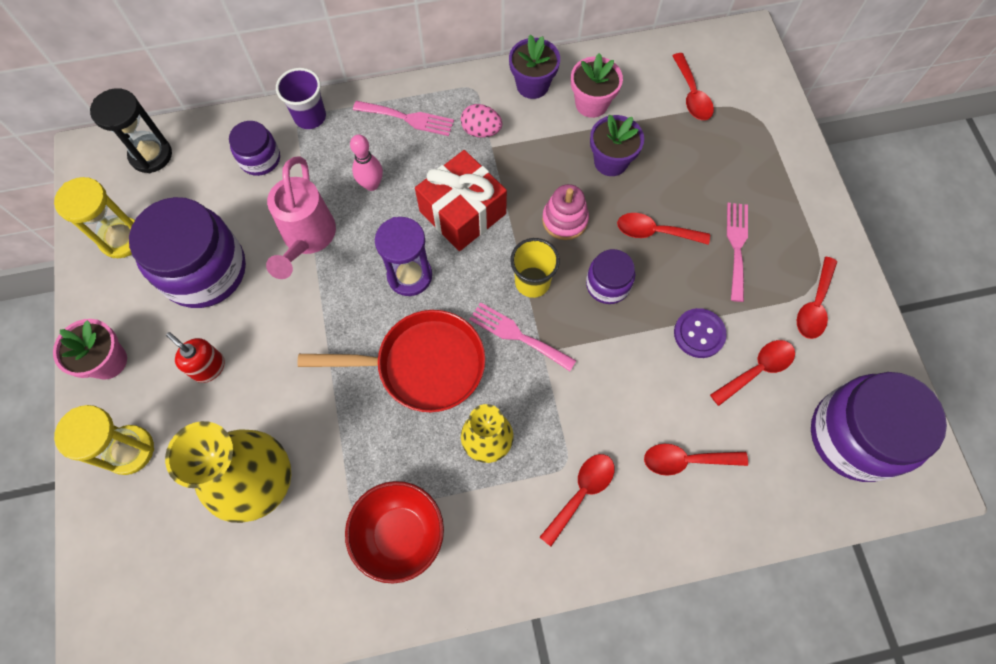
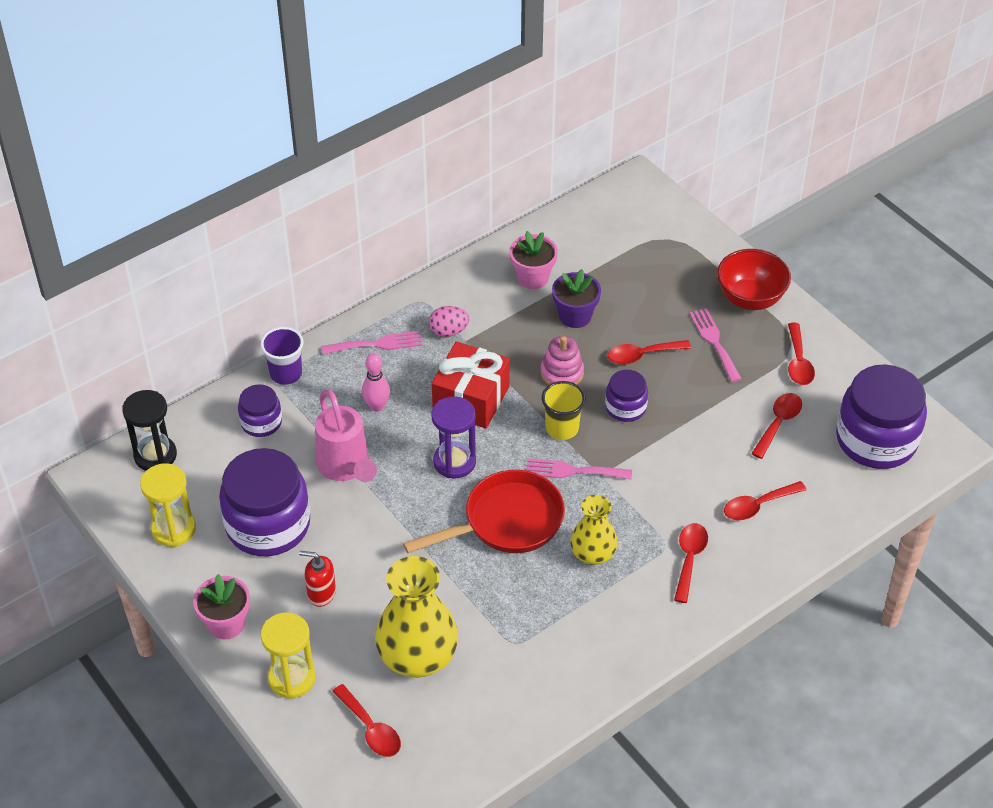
camera: 25 degrees left, 20 degrees down
(400, 534) = (562, 644): red bowl -> red bowl (750, 299)
(532, 85) = (472, 280): purple flower pot -> none
(692, 94) = (614, 242): red spoon -> red spoon (370, 728)
(699, 334) = (719, 415): purple button -> none

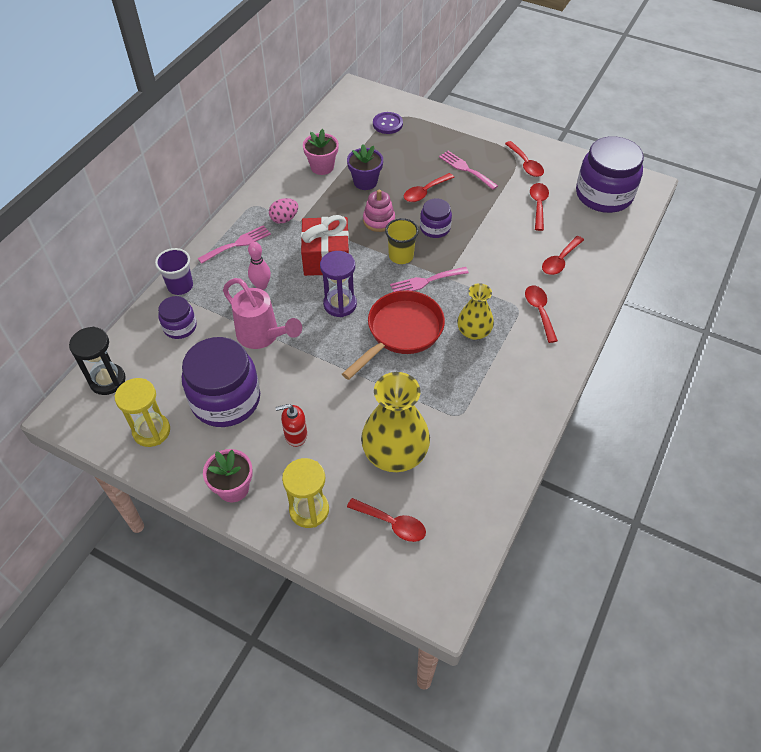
camera: 25 degrees left, 5 degrees up
(650, 245) = (387, 124): none -> purple button
(750, 299) = (471, 136): red bowl -> none

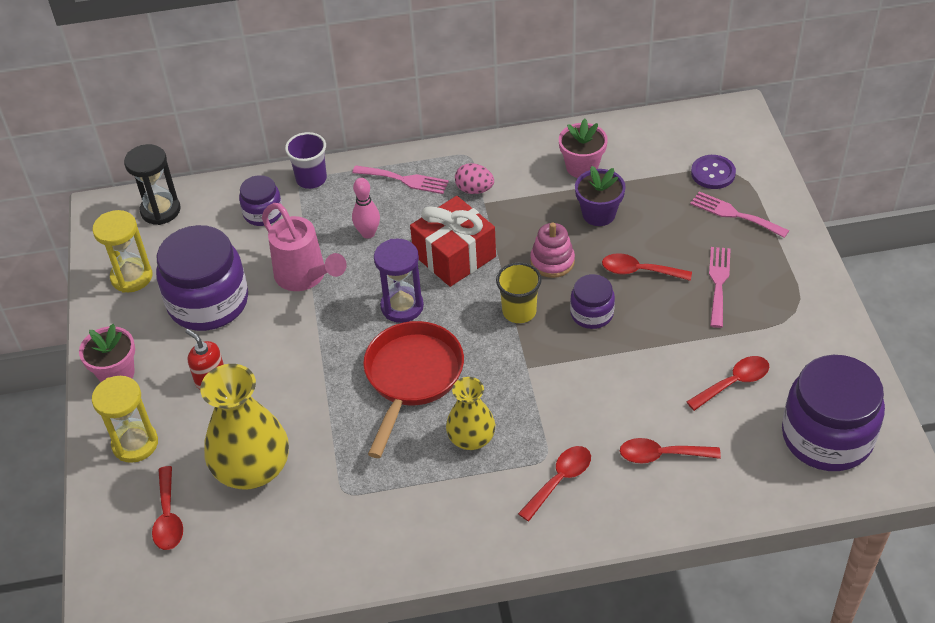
camera: 55 degrees right, 5 degrees down
(263, 336) = (306, 277): pink watering can -> pink watering can turned 45 degrees counterclockwise
(401, 332) = (412, 378): red pan -> red pan turned 75 degrees counterclockwise
(426, 281) = (503, 354): pink fork -> pink fork (734, 214)
(525, 164) = (792, 331): red spoon -> none

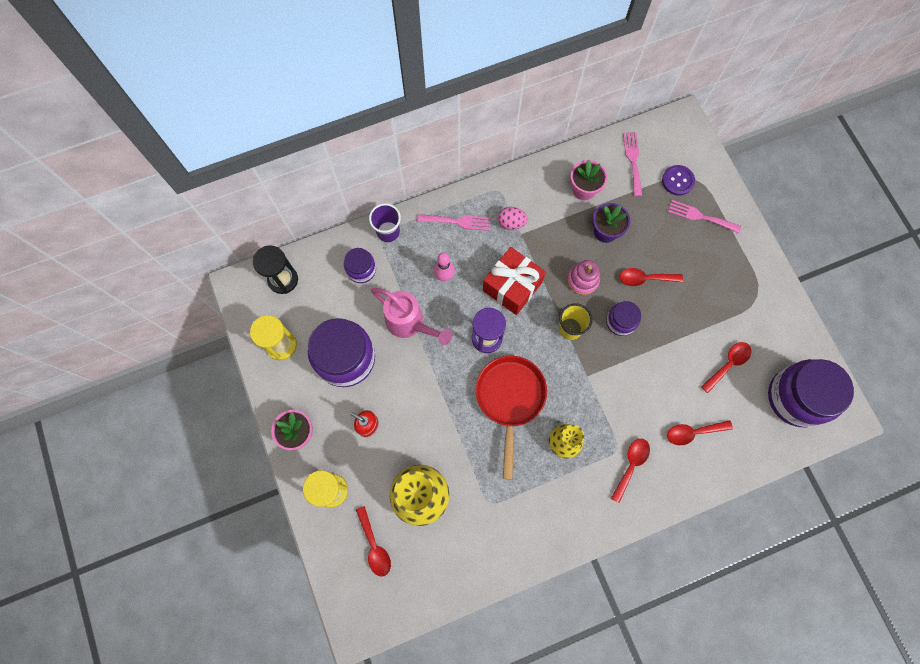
camera: 15 degrees left, 25 degrees up
(718, 283) = (701, 280): pink fork -> pink fork (633, 160)

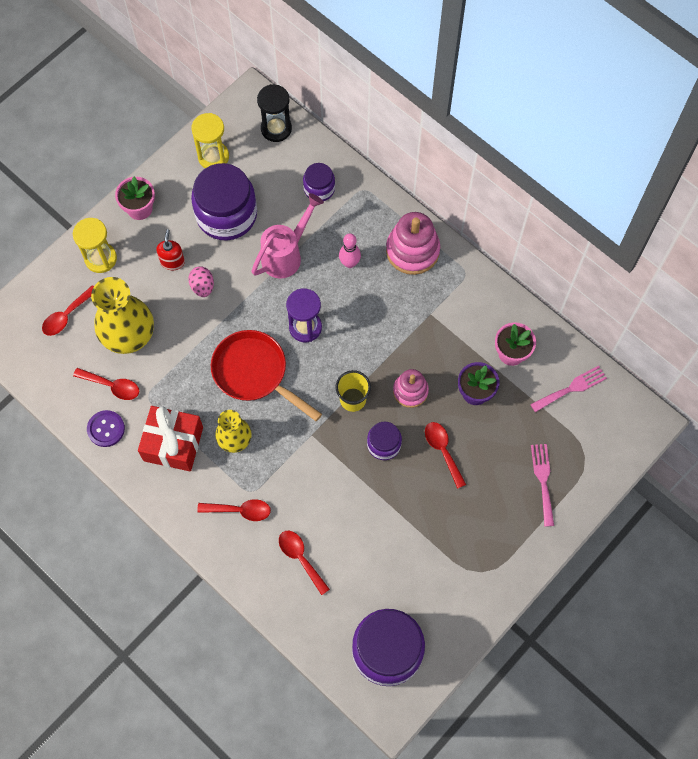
camera: 65 degrees right, 5 degrees down
(388, 232) = (369, 194): purple cup -> none
(410, 324) = (286, 254): pink watering can -> pink watering can turned 150 degrees counterclockwise
(458, 221) = (412, 251): pink fork -> pink stacking toy
(510, 399) = (254, 373): red pan -> red pan turned 120 degrees counterclockwise
(511, 223) = (437, 299): pink egg -> pink egg (202, 287)
(512, 286) = (370, 328): red gift -> red gift (173, 444)
(677, 181) = (572, 442): purple button -> purple button (106, 429)
(728, 364) = (389, 568): red spoon -> red spoon (112, 386)

